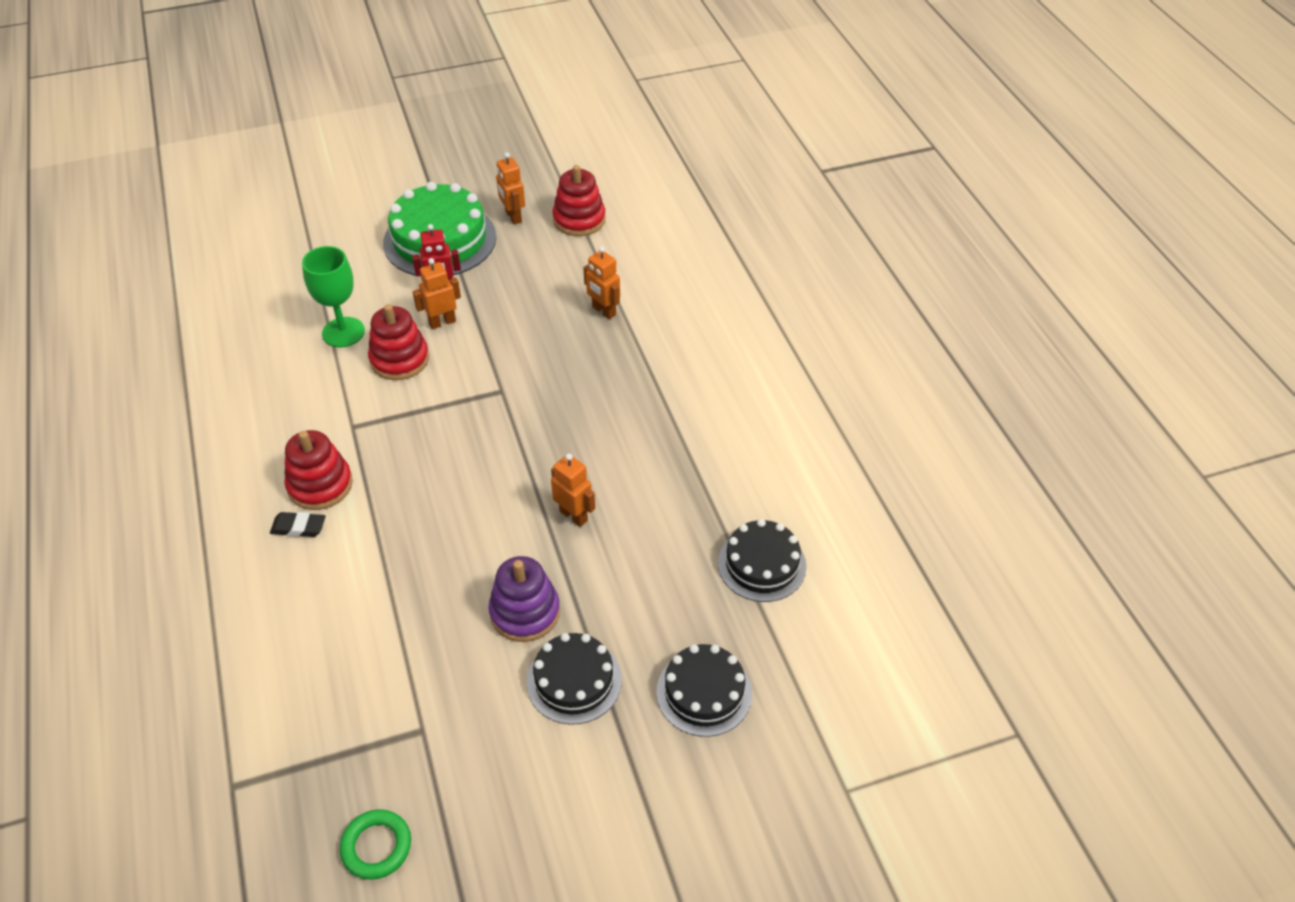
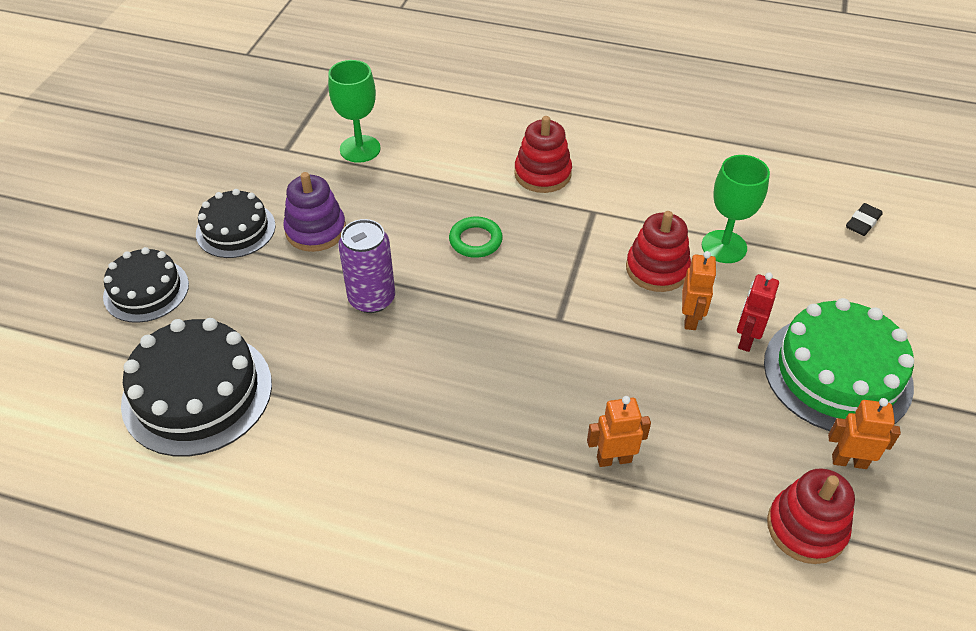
camera: 125 degrees right, 0 degrees up
(299, 527) = (510, 151): black eraser -> black eraser (862, 222)
(376, 658) = (360, 149): none -> green goblet
(376, 846) = (237, 107): green ring -> green ring (475, 240)
(574, 515) = (372, 299): orange robot -> purple can
(762, 564) = (197, 393): black cake -> black cake, size x1.62

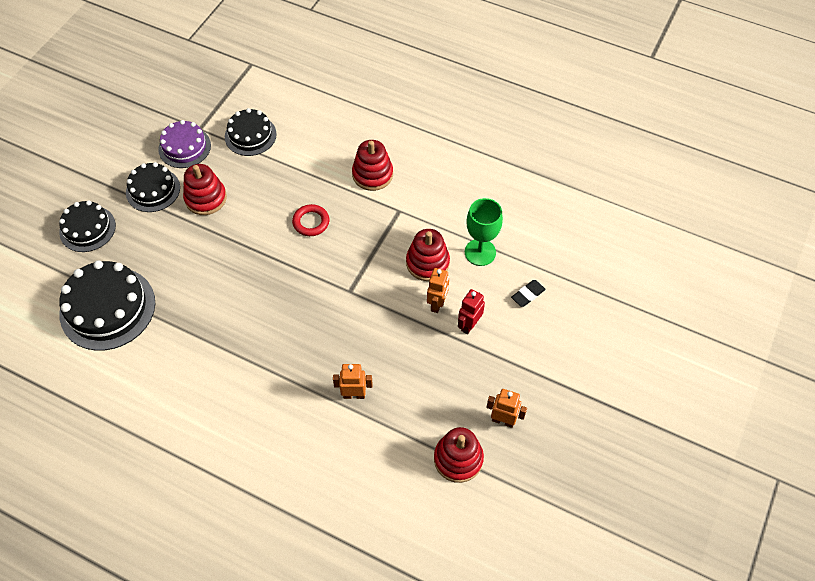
camera: 10 degrees right, 10 degrees up
(270, 173) = (184, 147): none -> purple cake
(316, 230) = (206, 198): purple stacking toy -> red stacking toy
(360, 149) = (250, 135): green goblet -> black cake
(372, 299) = (231, 257): purple can -> none
(475, 240) = (311, 222): green ring -> red ring
(837, 373) = (520, 359): green cake -> none
(862, 222) = (586, 247): black eraser -> black eraser (528, 295)

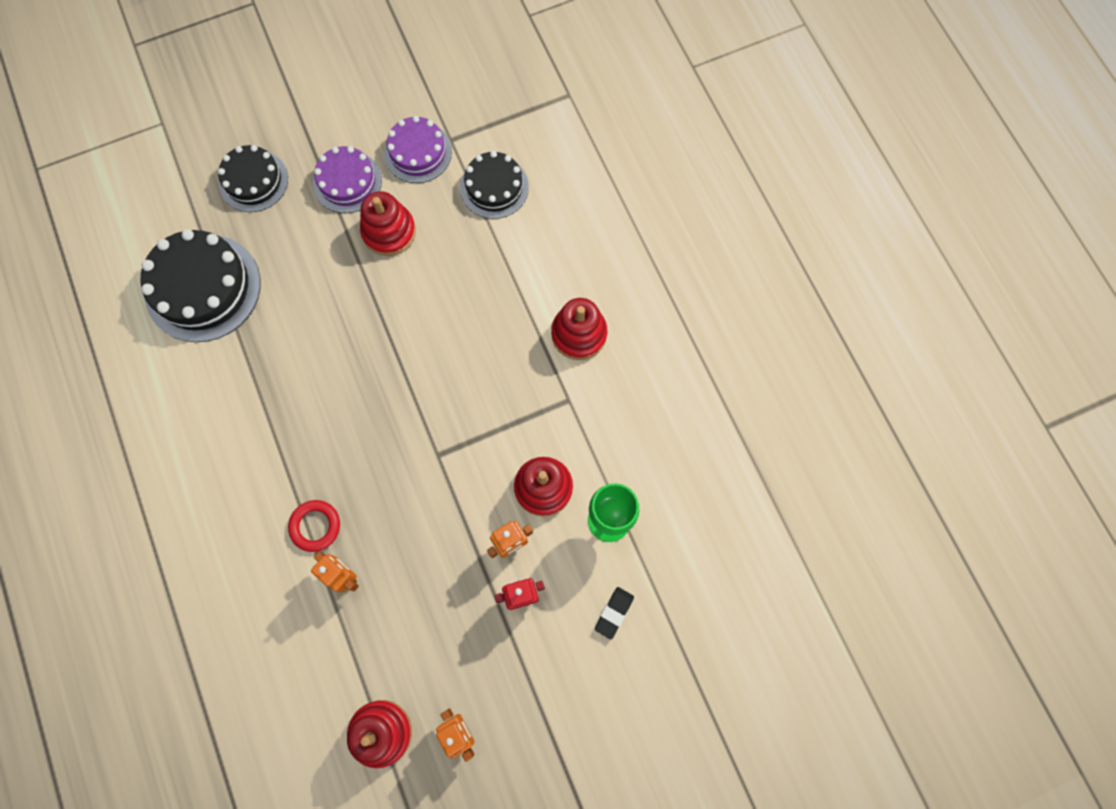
camera: 40 degrees right, 15 degrees up
(153, 190) = (347, 182): black cake -> purple cake
(311, 222) = (467, 342): red ring -> red ring (315, 526)
(528, 295) = (614, 613): black eraser -> black eraser turned 60 degrees counterclockwise

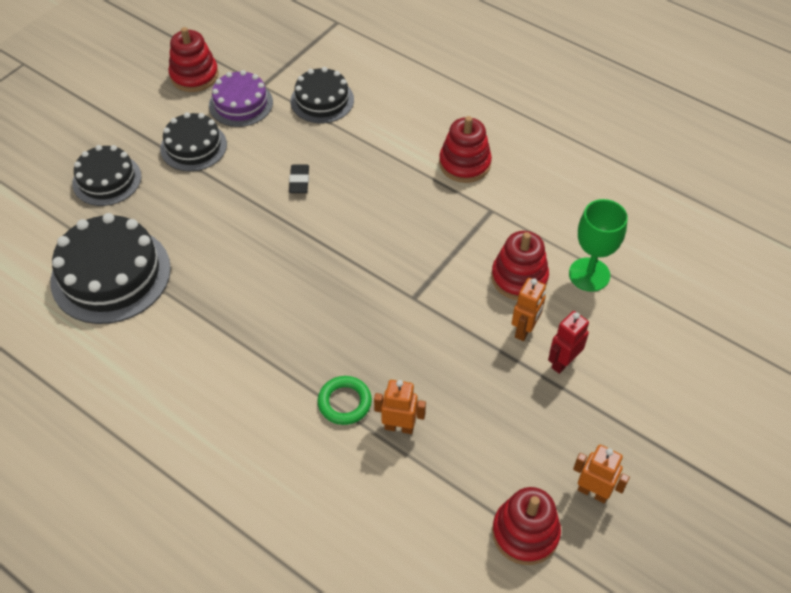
camera: 30 degrees left, 20 degrees down
(315, 526) = (344, 402): red ring -> green ring
(347, 182) = (193, 146): purple cake -> black cake
(389, 232) = (255, 164): red stacking toy -> red stacking toy (194, 76)
(614, 613) = (646, 336): black eraser -> black eraser (299, 181)

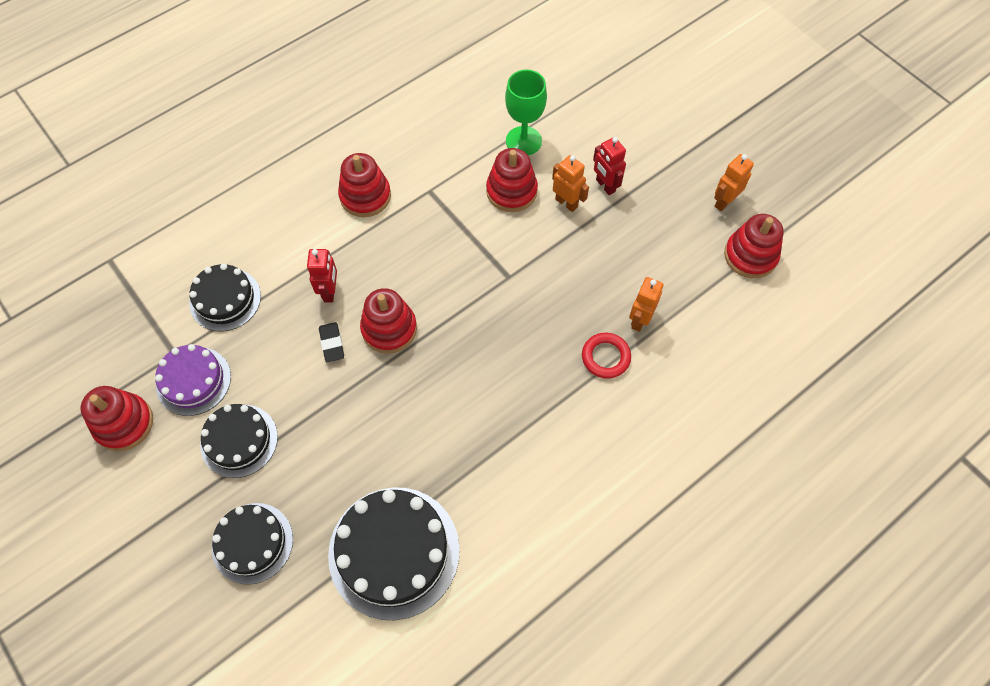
camera: 75 degrees left, 10 degrees up
(299, 181) = (332, 343): black eraser -> black eraser turned 60 degrees clockwise
(326, 217) = (389, 329): none -> red stacking toy
(344, 402) = (605, 357): green ring -> red ring
(352, 166) = (330, 291): none -> red robot

